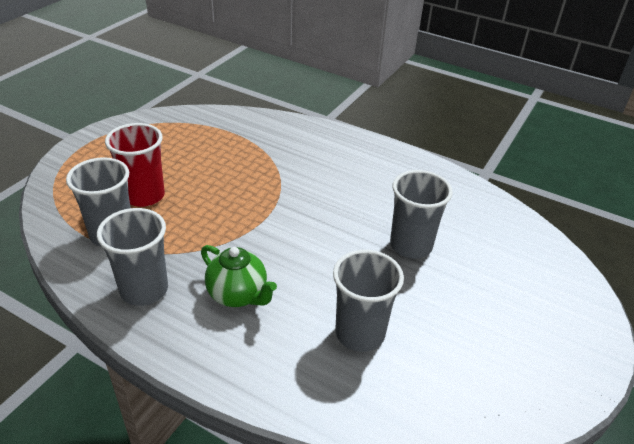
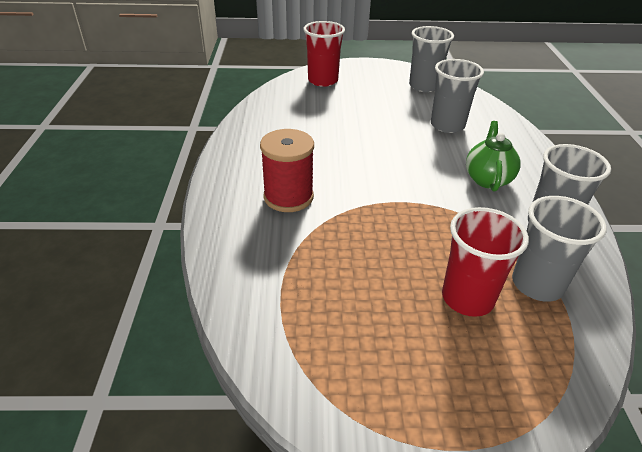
camera: 120 degrees left, 0 degrees up
(322, 167) = (288, 197): none -> red spool
(411, 245) = (346, 127): grey cup -> grey cup (424, 86)
(547, 280) = (323, 81): none -> red cup

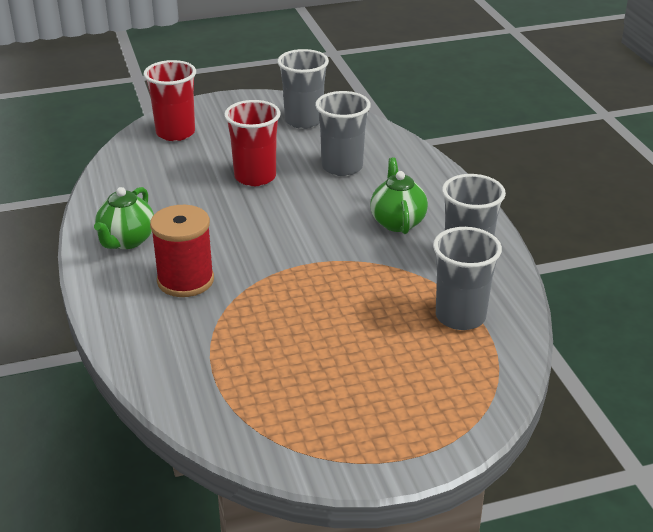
camera: 15 degrees left, 5 degrees down
(254, 155) = (126, 241): none -> green teapot
(467, 298) = (396, 341): red cup -> red cup (255, 177)

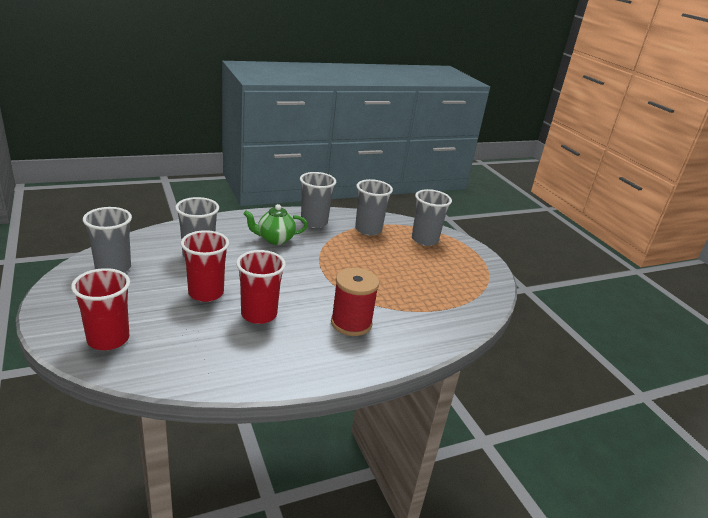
camera: 100 degrees left, 5 degrees down
(126, 241) = (301, 356): green teapot -> none
(210, 212) = (259, 314): none -> red cup
(442, 386) = (424, 240): none -> grey cup

